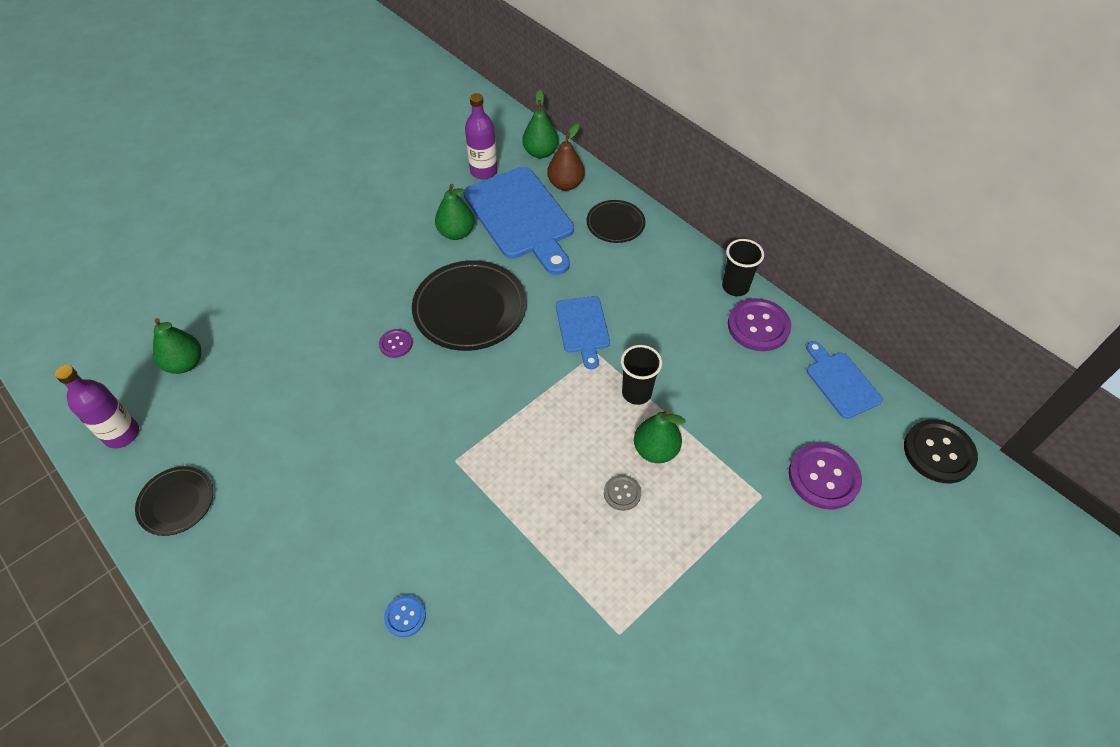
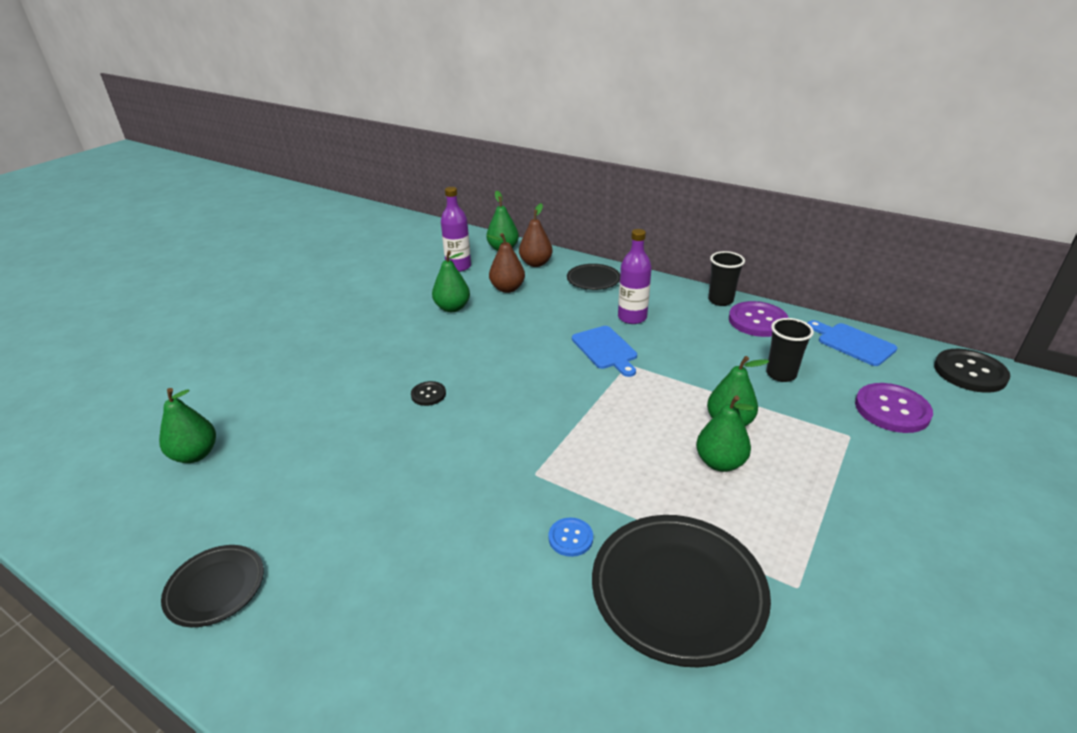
camera: 15 degrees left, 20 degrees down
(122, 434) = (127, 535): purple bottle -> purple bottle (632, 317)
(396, 344) = (428, 394): purple button -> black button
(405, 616) = (549, 635): blue button -> blue button (570, 538)
(470, 309) = (491, 356): black plate -> black plate (677, 591)
(521, 217) = (507, 288): blue cutting board -> brown pear
(622, 493) = (720, 463): grey button -> green pear
(636, 393) = (683, 385): black cup -> black cup (781, 374)

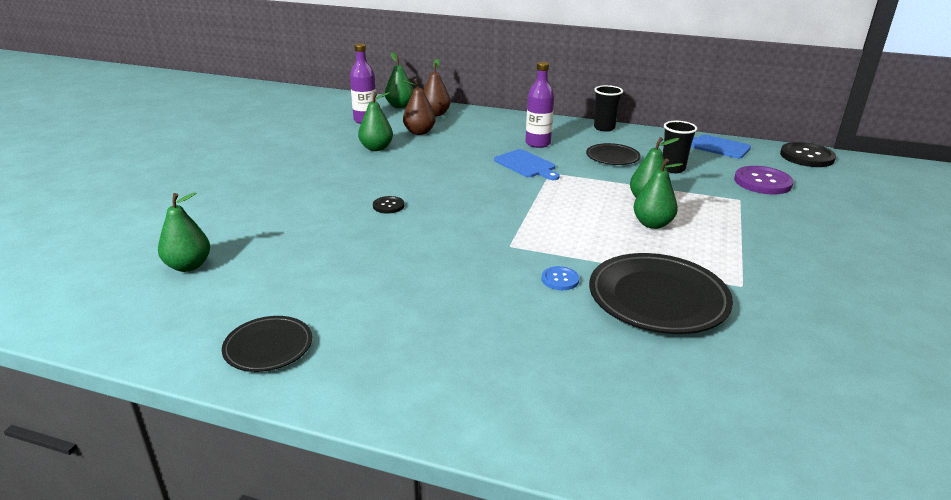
camera: 15 degrees left, 5 degrees down
(593, 280) = (492, 122): black plate -> black plate (612, 157)
(757, 321) = (639, 138): purple button -> none

